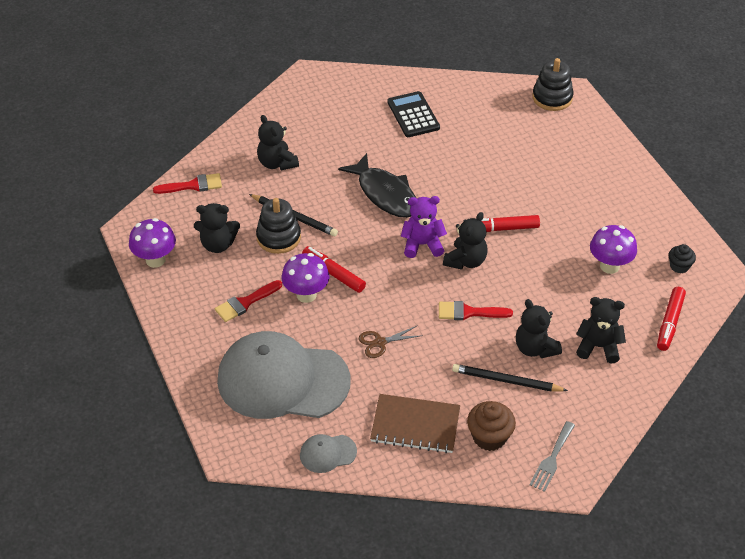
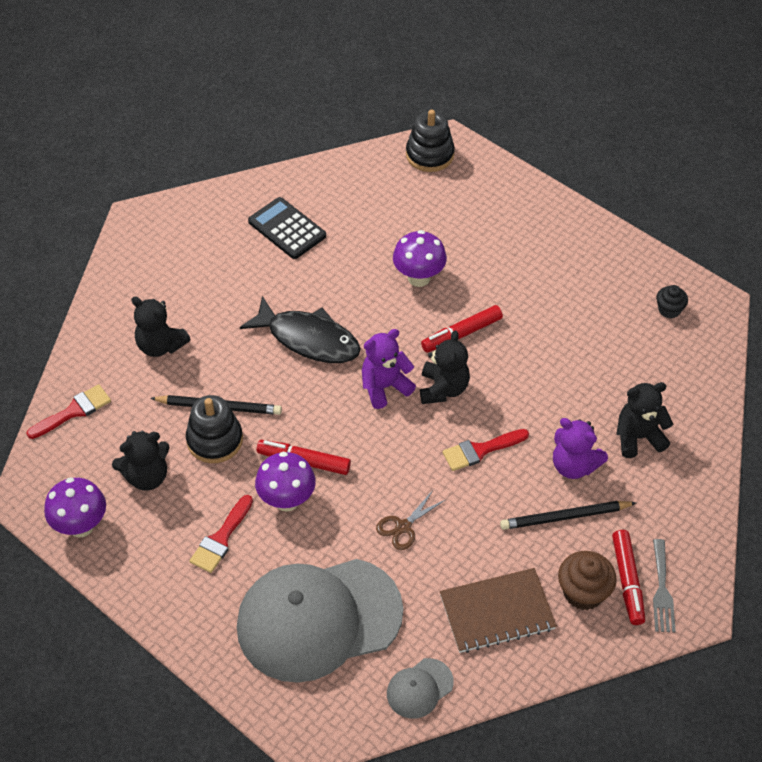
camera: 25 degrees left, 5 degrees up
(535, 348) = (574, 465): black teddy bear -> purple teddy bear
(609, 266) = (598, 336): purple mushroom -> purple mushroom (419, 278)
(670, 323) = (695, 380): red marker -> red marker (627, 581)

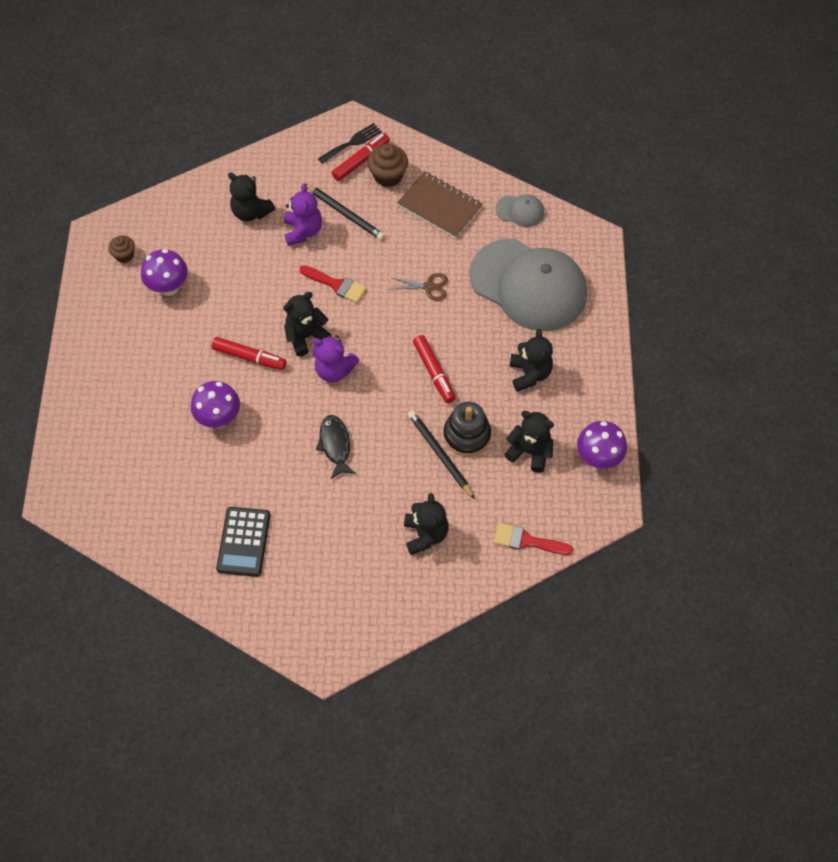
camera: 130 degrees left, 10 degrees up
(221, 538) = (529, 374): red brush -> black teddy bear
(287, 500) = (470, 360): purple mushroom -> purple mushroom (169, 287)
(308, 339) = (335, 445): black fish -> black fish, size x0.63
(430, 155) = (80, 501): black stacking toy -> none
(662, 590) = (352, 143): grey fork -> black fork
(669, 310) = (124, 255): black cupcake -> brown cupcake

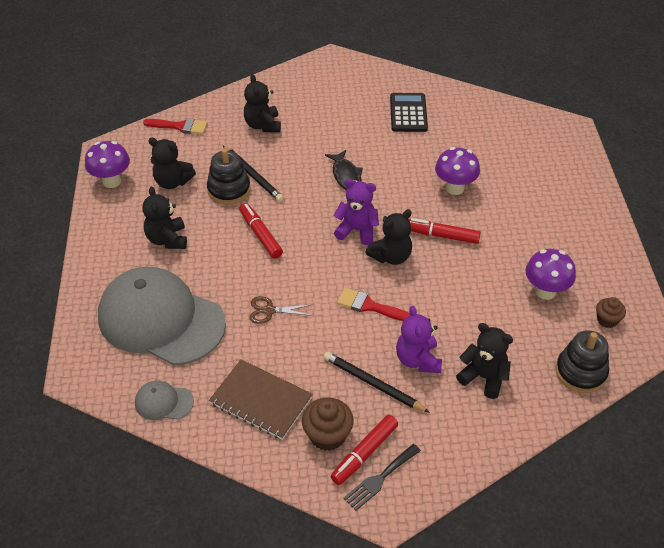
camera: 175 degrees right, 15 degrees down
(168, 210) = (580, 372): none -> black stacking toy

